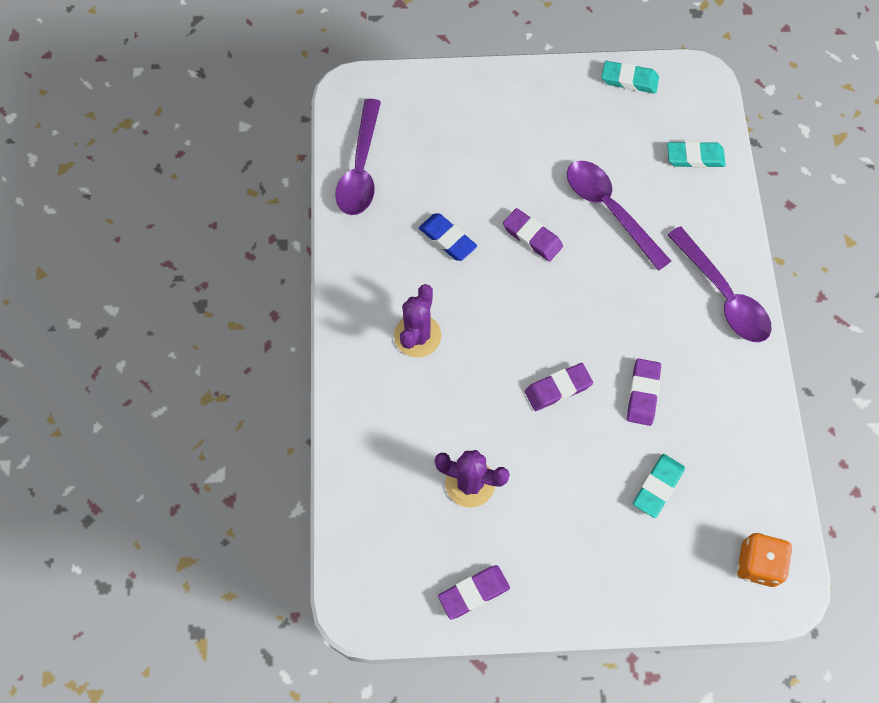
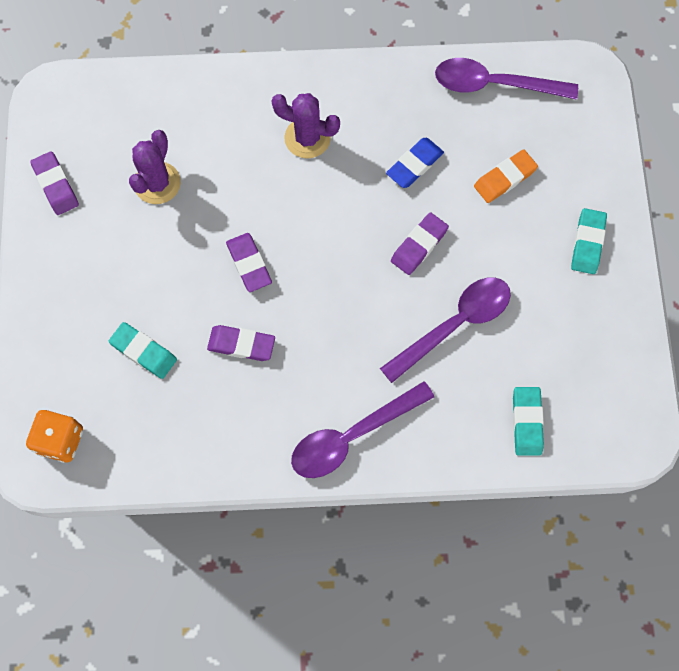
camera: 90 degrees right, 5 degrees up
(461, 164) = (505, 178): none -> orange eraser
(629, 80) = (628, 357): turquoise eraser -> turquoise eraser (587, 243)

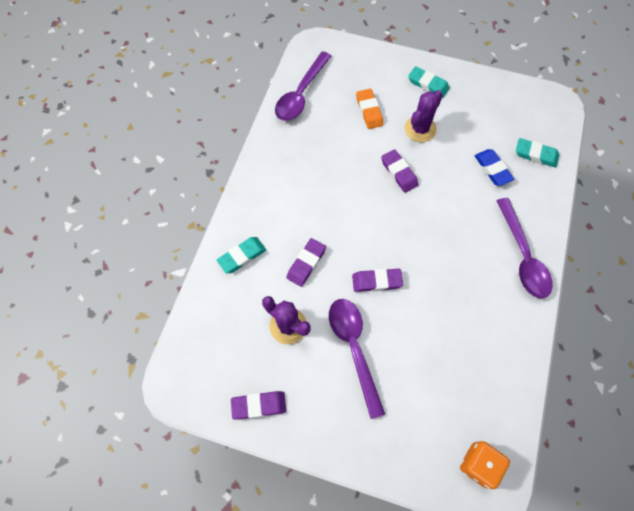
camera: 70 degrees left, 5 degrees down
(144, 352) = (423, 377): turquoise eraser -> turquoise eraser (242, 256)
(241, 345) = (437, 306): purple eraser -> purple eraser (306, 263)
(307, 138) = (293, 213): purple cactus -> purple cactus (420, 129)
(414, 165) = (340, 156): blue eraser -> blue eraser (492, 169)
(455, 324) = (460, 171): purple spoon -> purple spoon (354, 348)

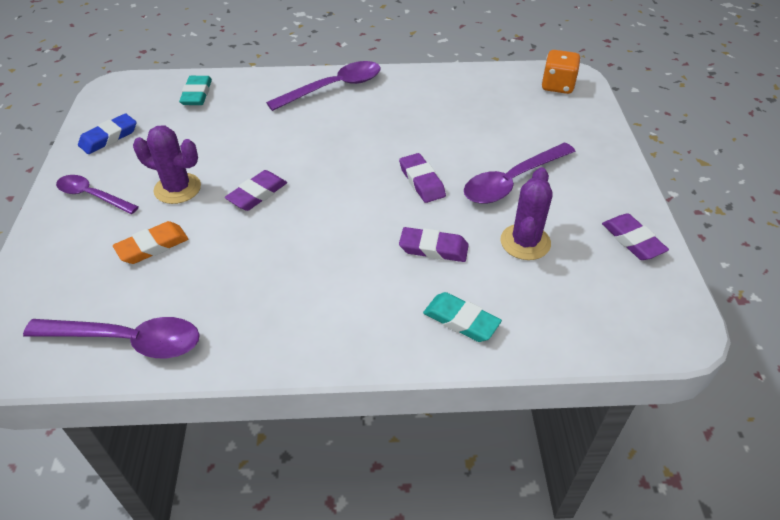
camera: 110 degrees left, 20 degrees down
(428, 84) = (92, 196): turquoise eraser -> purple spoon
(492, 169) = (227, 121): blue eraser -> blue eraser (109, 137)

